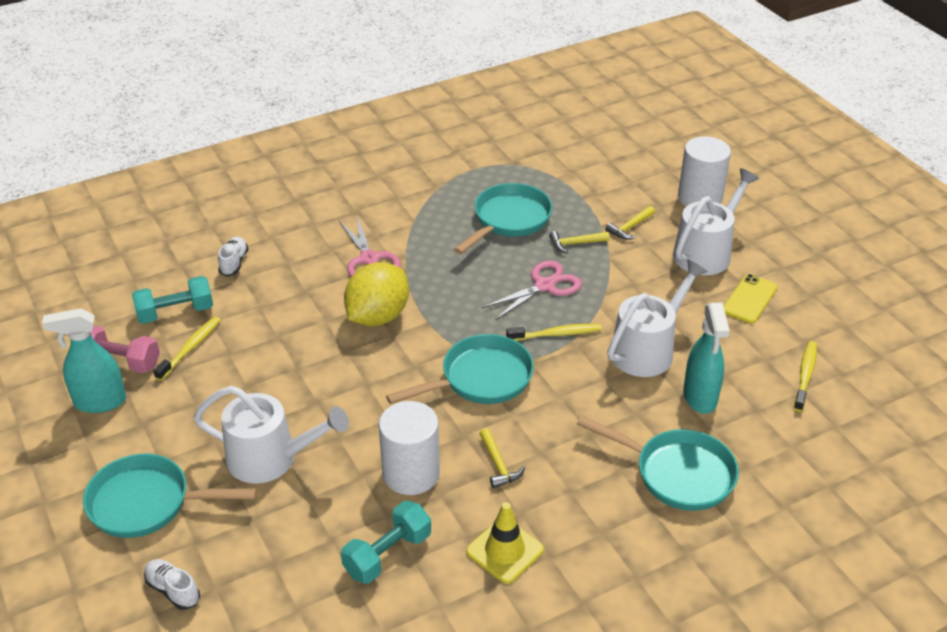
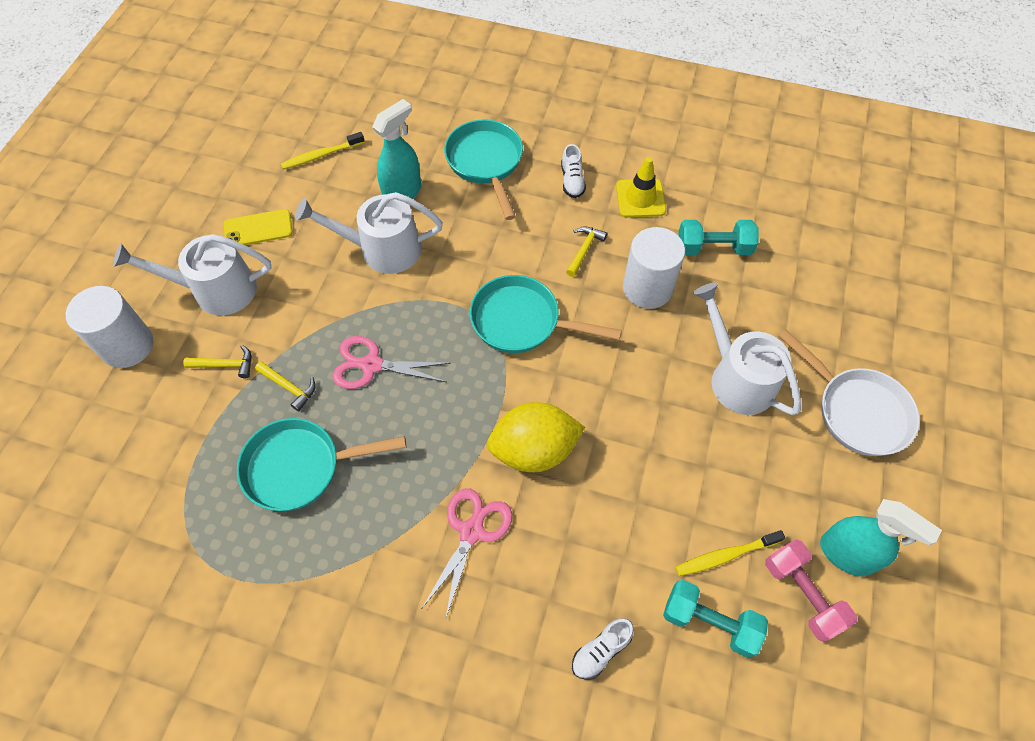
camera: 135 degrees left, 20 degrees up
(147, 503) = (856, 411): turquoise pan -> white pan
(173, 590) = (873, 327): white shoe -> white shoe (572, 181)
(556, 334) = (423, 313): yellow toothbrush -> none

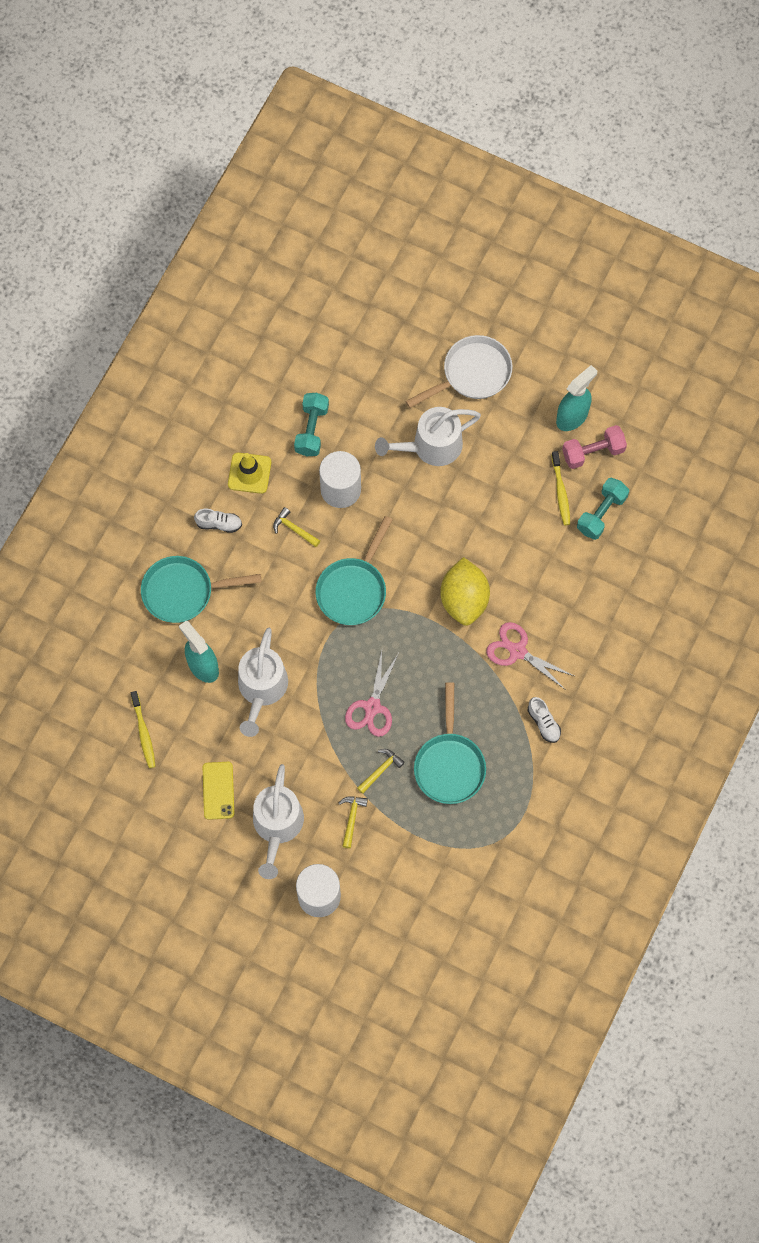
camera: 80 degrees left, 10 degrees up
(601, 651) = (609, 583): white shoe -> white shoe (543, 723)

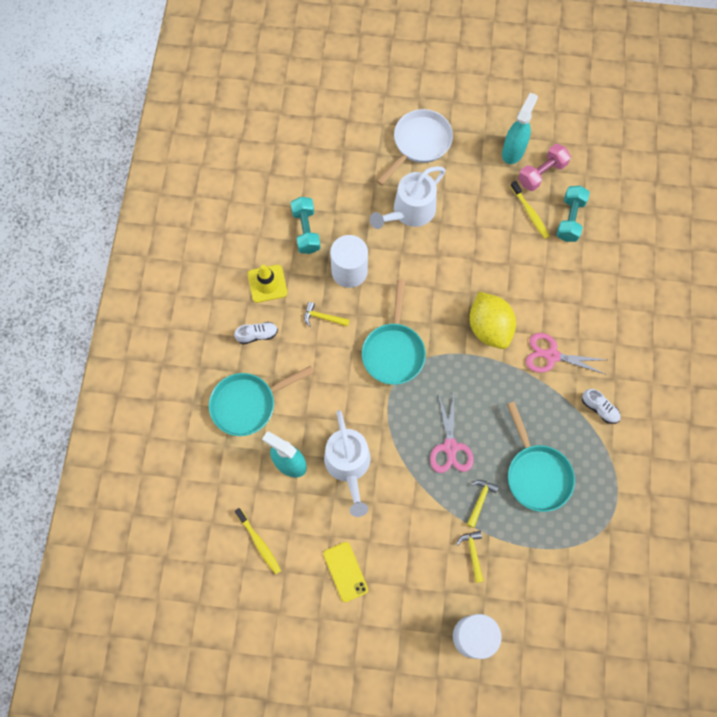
camera: 20 degrees left, 0 degrees up
(277, 826) = (410, 585): white watering can -> none

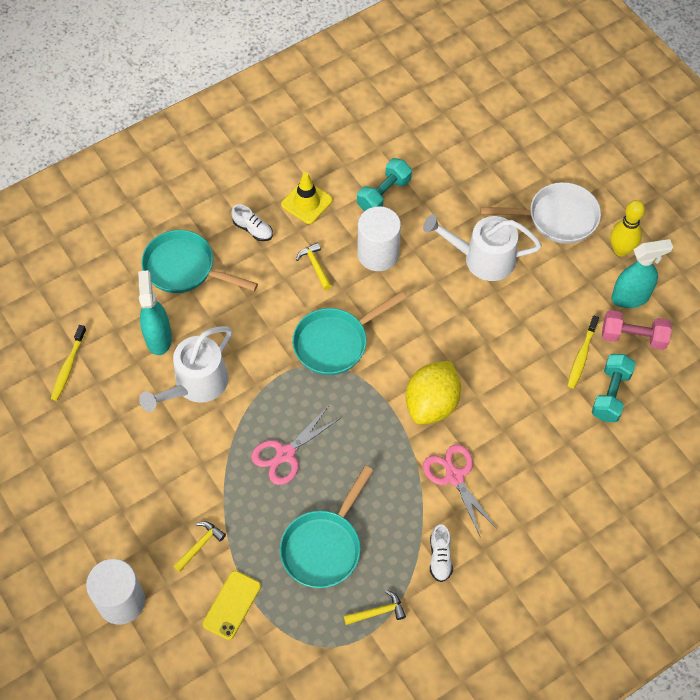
camera: 50 degrees right, 10 degrees down
(345, 571) = (97, 452): yellow phone -> yellow phone (232, 605)
(475, 128) = (621, 250): none -> yellow bowling pin
(480, 500) = (256, 515): yellow hammer -> yellow hammer (378, 612)
(570, 219) = (610, 394): turquoise dumbbell -> turquoise dumbbell turned 45 degrees counterclockwise

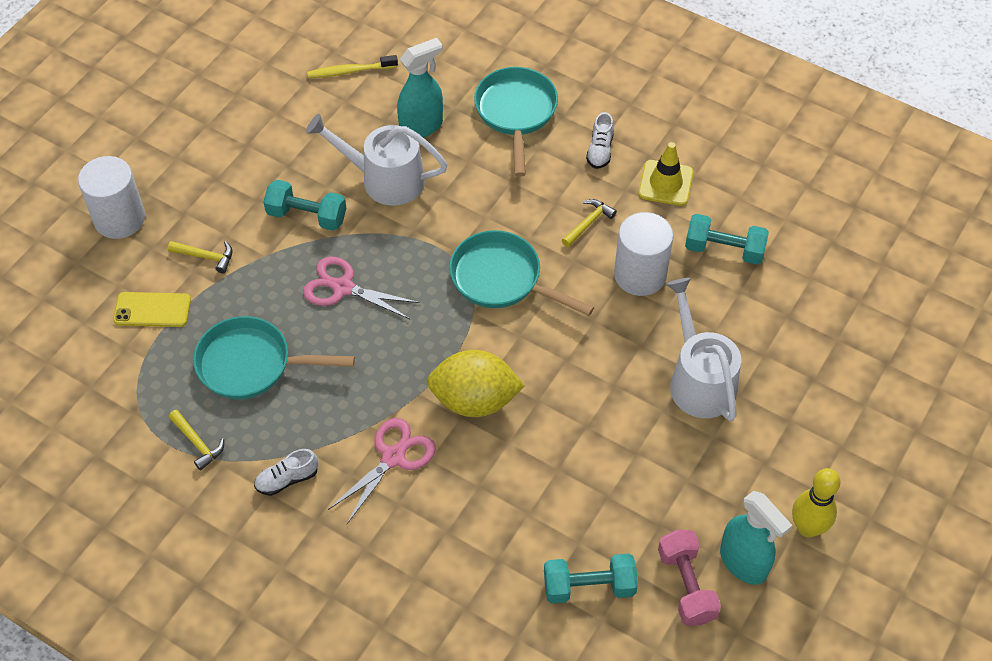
camera: 65 degrees right, 5 degrees down
(200, 454) = (307, 216): none -> turquoise dumbbell
(557, 218) = (809, 439): white pan -> none
(581, 356) = (625, 535): yellow toothbrush -> none

